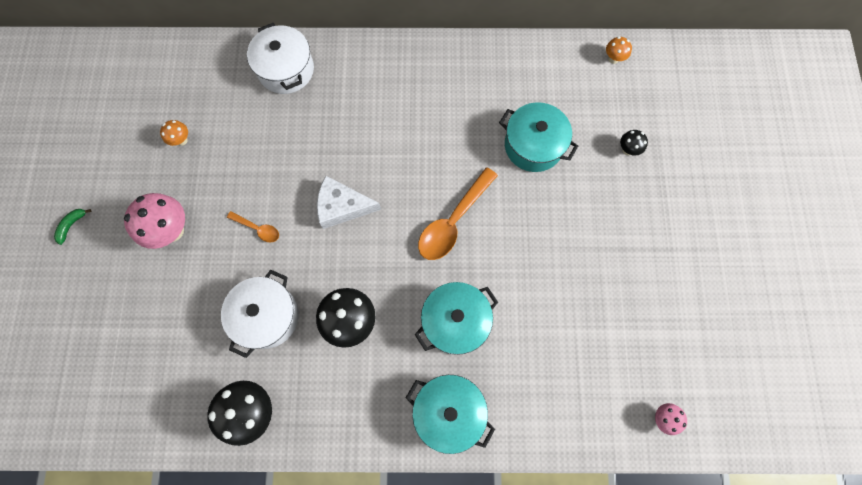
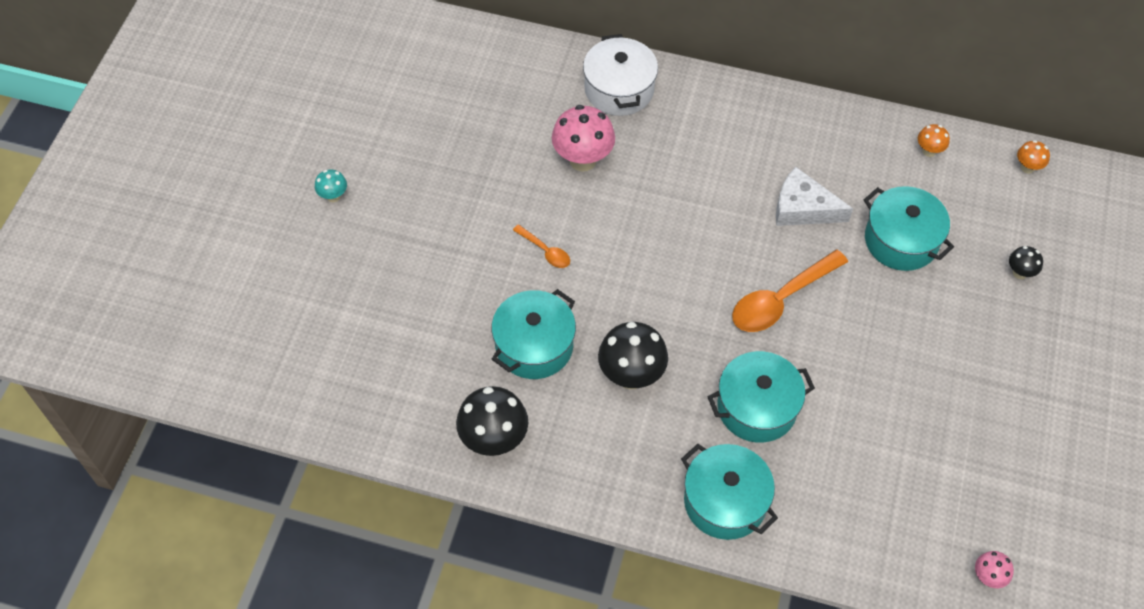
camera: 15 degrees right, 15 degrees down
(71, 225) = (333, 196): green banana -> turquoise mushroom
(172, 230) = (445, 229): pink mushroom -> pink mushroom (582, 160)
(181, 140) = (479, 137): orange mushroom -> orange mushroom (929, 151)
(267, 316) = (534, 346): white pot -> turquoise pot
(342, 206) = (651, 251): white cheese -> white cheese (803, 208)

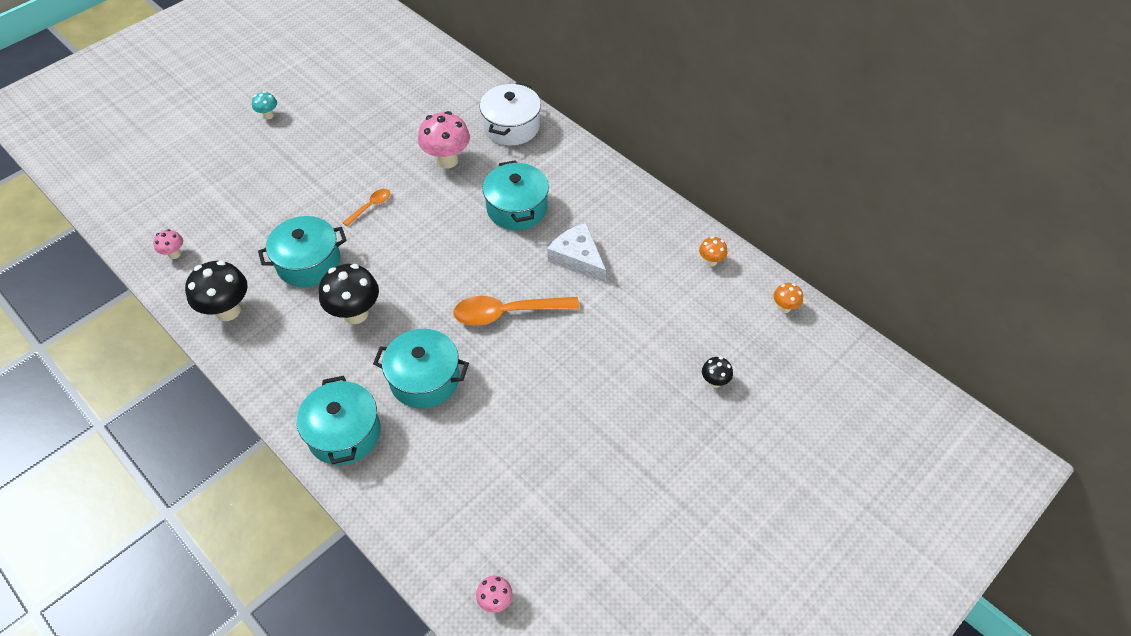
camera: 30 degrees right, 5 degrees down
(376, 408) = (174, 254): none -> pink mushroom
(545, 251) = (370, 206): orange spoon -> orange spoon turned 120 degrees counterclockwise
(901, 240) = (635, 314): turquoise pot -> turquoise pot (517, 208)

